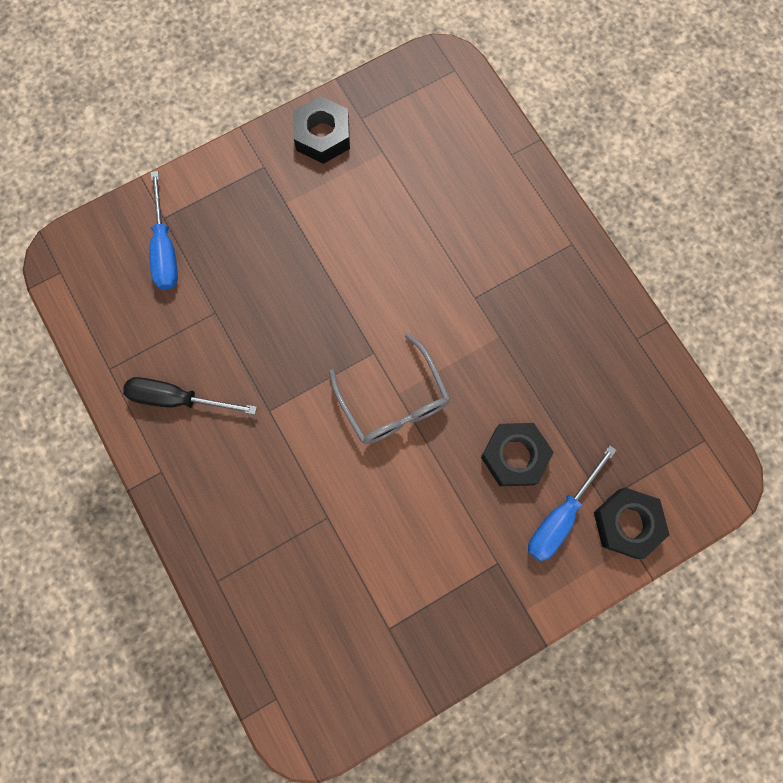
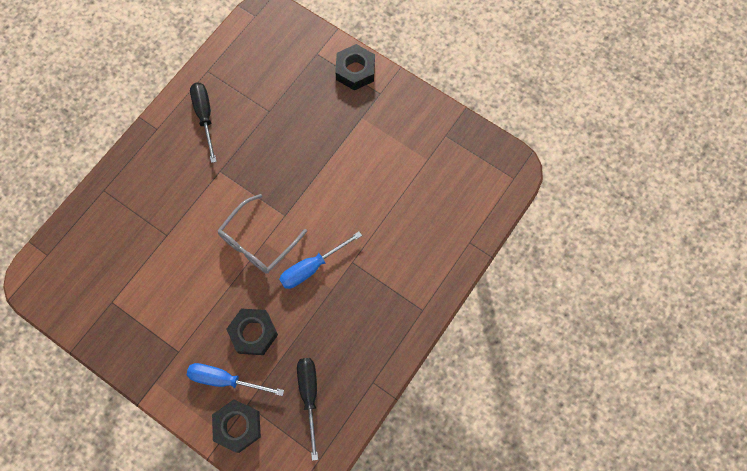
camera: 65 degrees right, 5 degrees down
(165, 249) = (297, 64): blue screwdriver -> blue screwdriver (312, 267)
(322, 135) = (420, 118): black nut -> black nut (355, 71)
(623, 420) = (309, 396): none -> black screwdriver

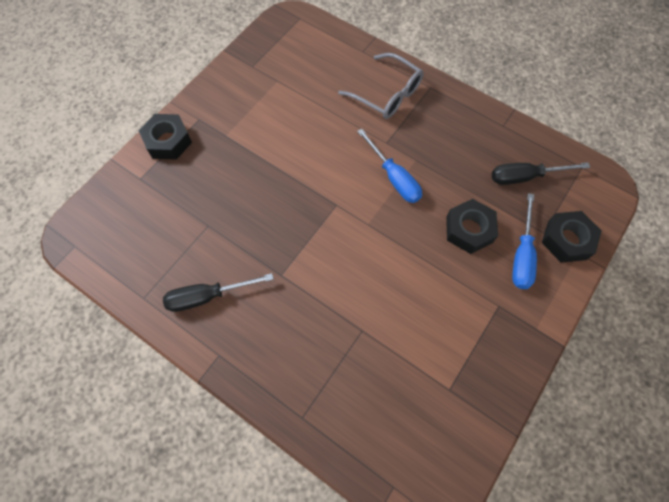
camera: 90 degrees left, 5 degrees down
(258, 242) = (367, 230): grey glasses -> grey glasses (387, 94)

